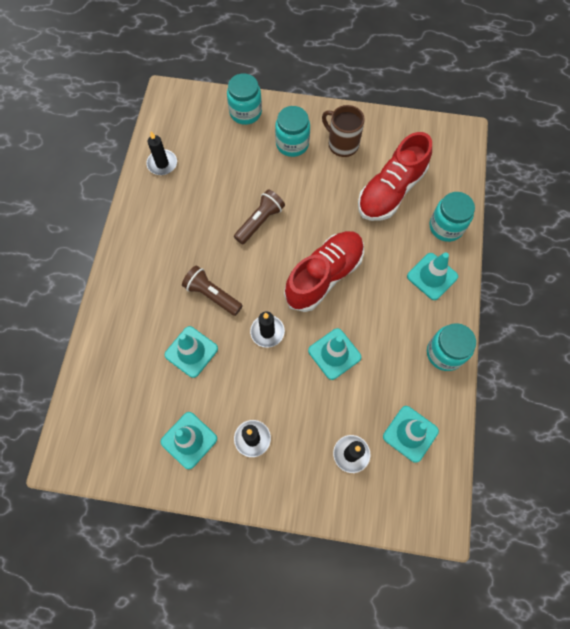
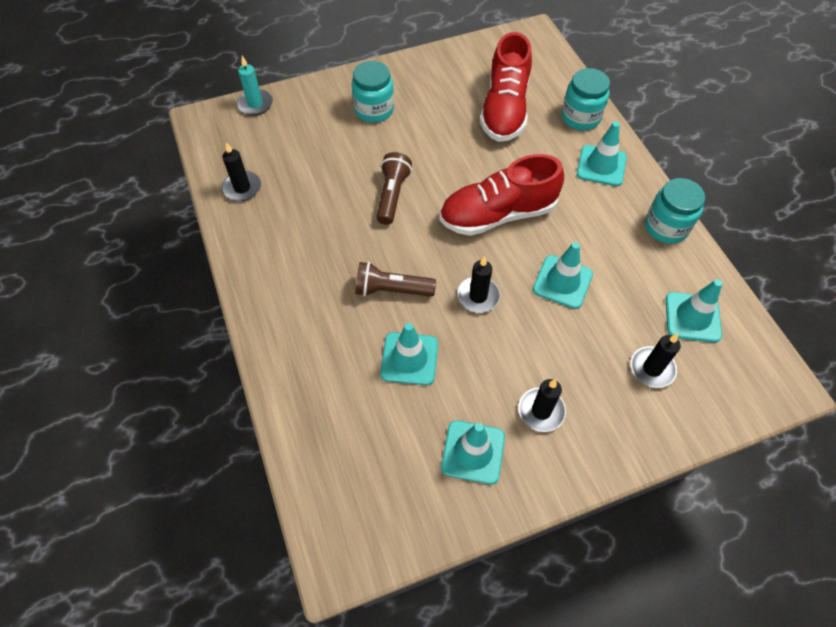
camera: 30 degrees left, 10 degrees down
(211, 98) = (255, 104): none -> turquoise candle
(245, 112) = (303, 102): turquoise jar -> none
(324, 276) = (497, 214): red shoe -> red shoe turned 120 degrees counterclockwise
(342, 144) = (425, 89): brown mug -> none

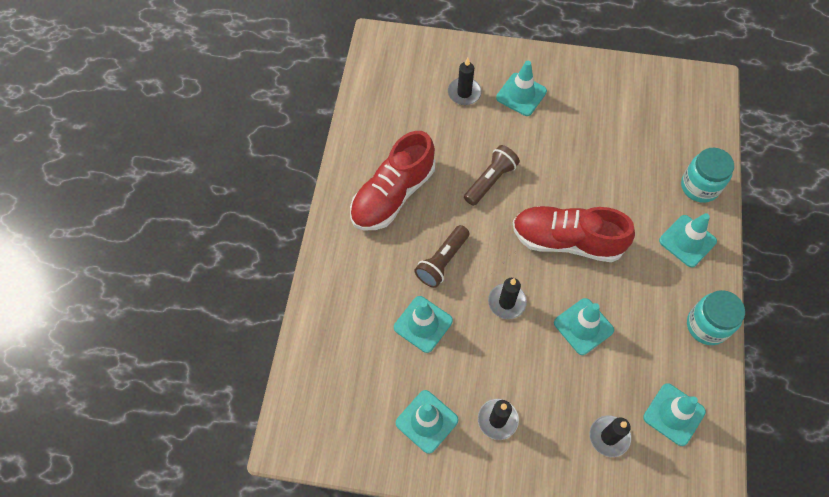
camera: 30 degrees right, 5 degrees up
(242, 188) = (376, 116): black candle -> black candle (464, 93)
(255, 104) = (427, 44): turquoise candle -> none
(374, 110) = (521, 94): turquoise jar -> turquoise traffic cone
(391, 290) = (442, 261): brown flashlight -> brown flashlight turned 90 degrees counterclockwise
(504, 110) = (635, 146): red shoe -> red shoe (392, 195)

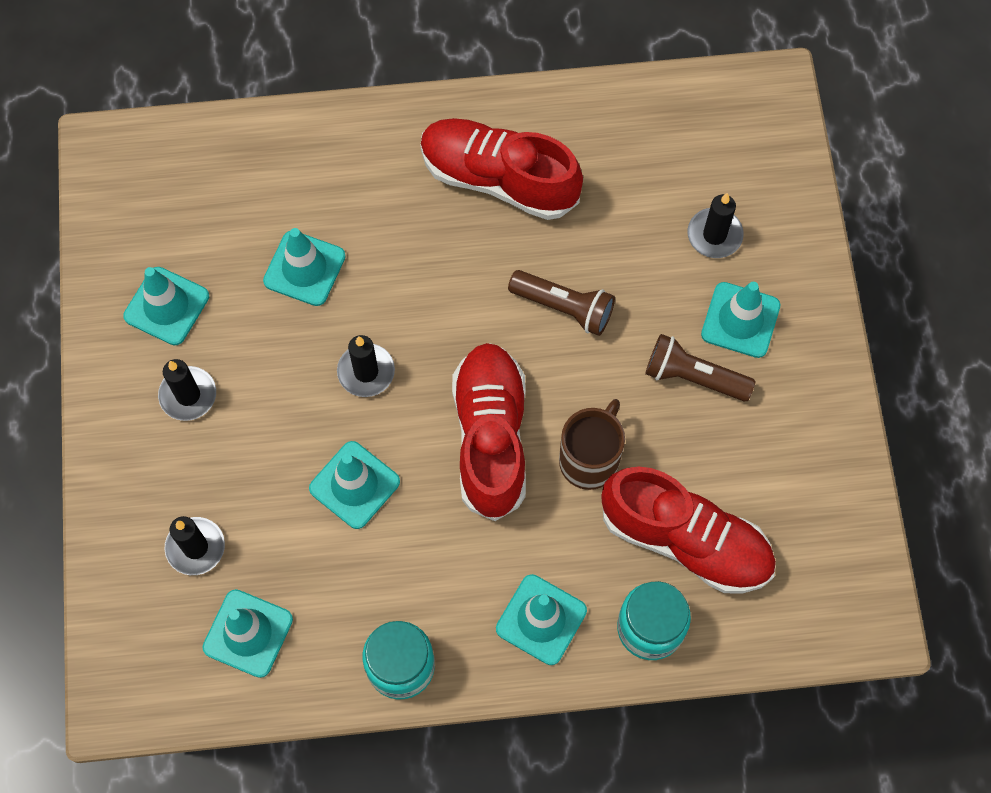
camera: 75 degrees right, 5 degrees up
(442, 261) = (408, 271): brown flashlight -> brown flashlight (693, 377)
(591, 191) = (590, 459): none -> brown mug
(650, 155) = (686, 540): none -> red shoe

